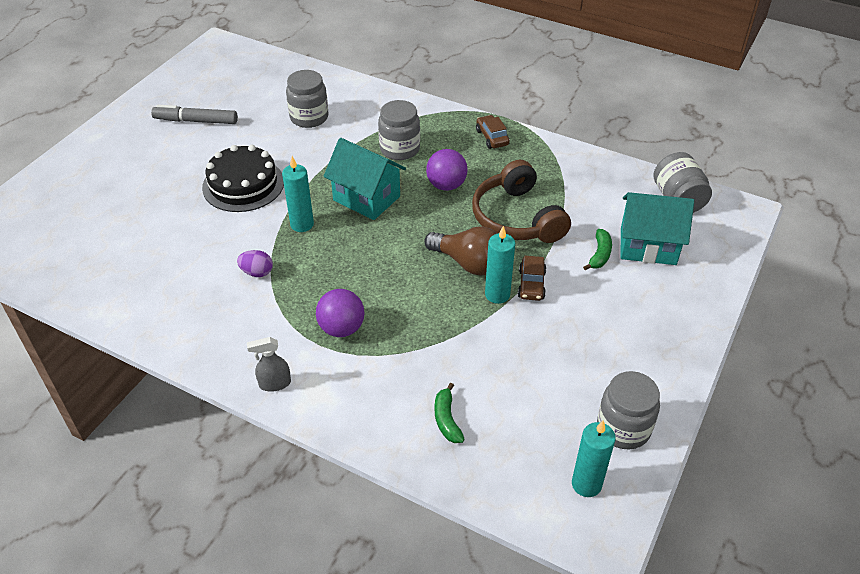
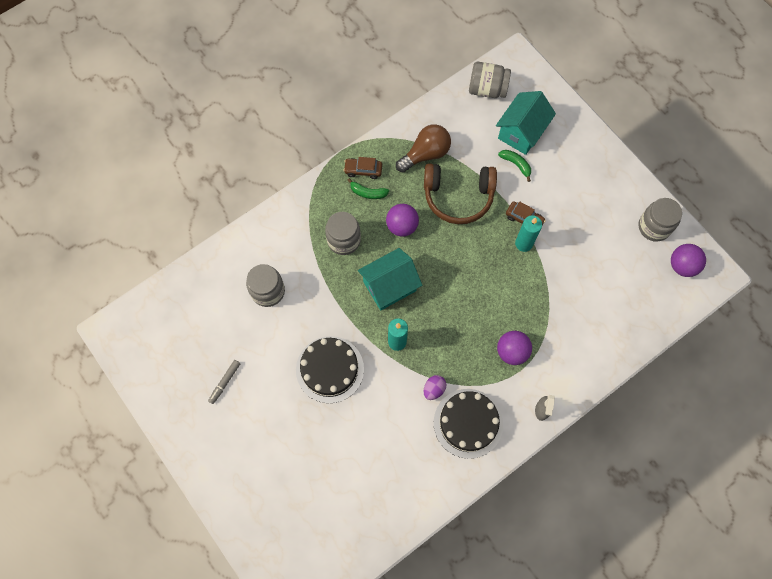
camera: 65 degrees left, 25 degrees up
(196, 121) = (225, 382): grey marker -> grey marker, size x0.62
(226, 316) = (468, 423): none -> black cake
(447, 419) = (610, 319): green banana -> green banana (368, 193)
(468, 263) = (487, 248): brown light bulb -> brown light bulb (425, 154)
(586, 484) = (682, 266): turquoise candle -> purple ball

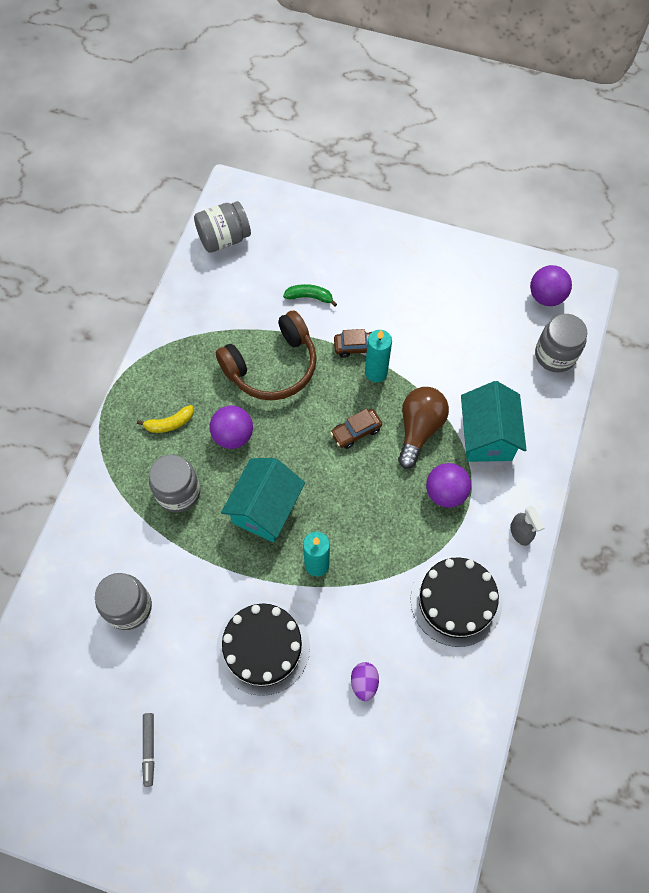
camera: 35 degrees left, 5 degrees down
(363, 170) = (147, 402): brown car -> brown car (356, 432)
(368, 193) = (169, 423): green banana -> yellow banana
(425, 154) = (205, 343): brown light bulb -> brown light bulb (419, 429)
(434, 389) = (394, 589): purple egg -> purple egg (364, 683)
(521, 132) = (291, 261): turquoise house -> turquoise house (487, 436)
(654, 227) = (491, 275): grey jar -> grey jar (555, 355)

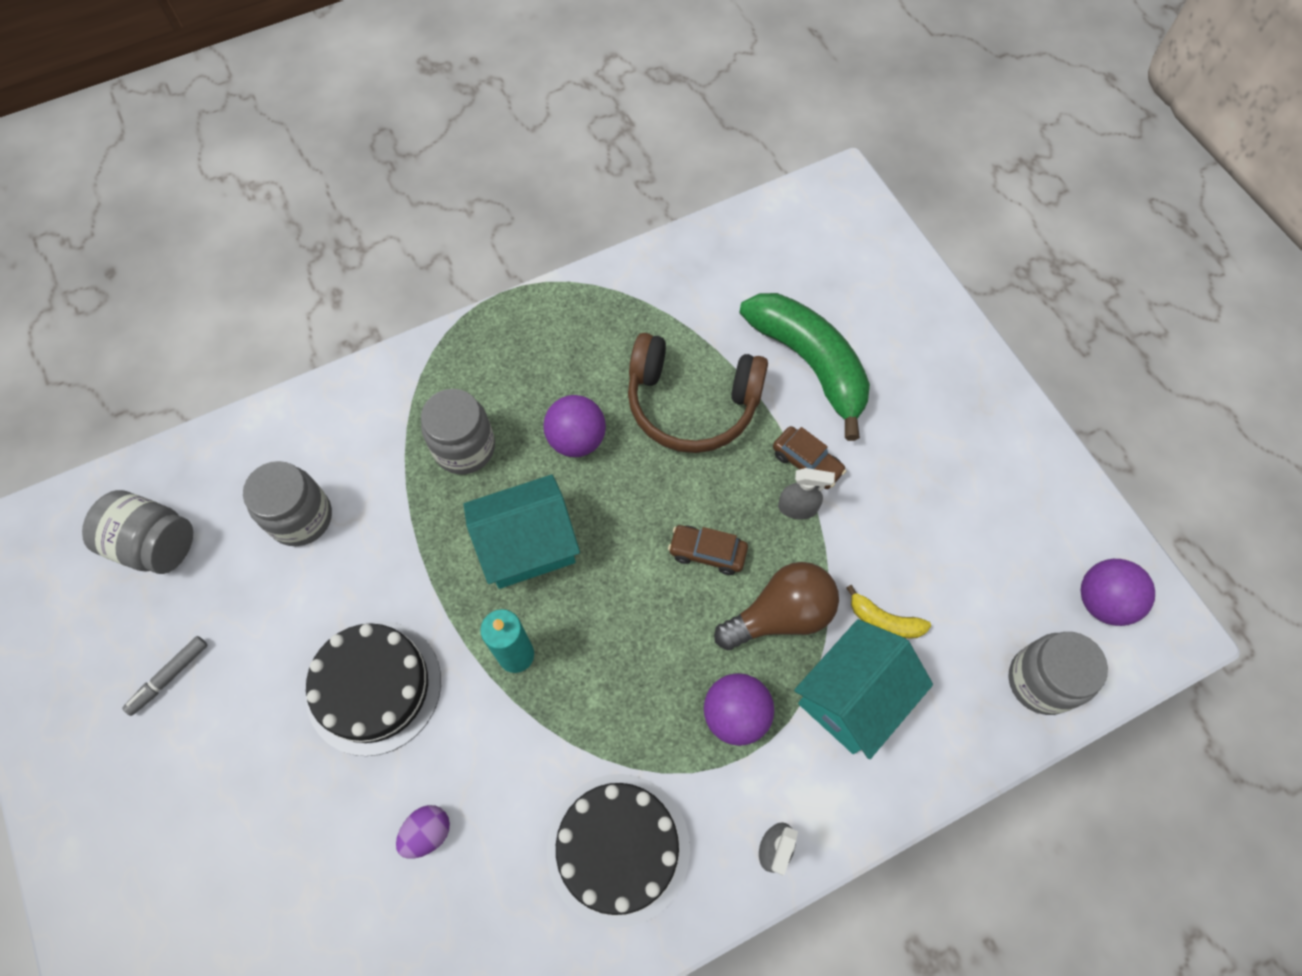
camera: 45 degrees right, 0 degrees up
(169, 423) = (529, 371): yellow banana -> yellow banana (884, 620)
(224, 238) = (782, 229): grey jar -> grey jar (155, 544)
(309, 297) = (809, 364): green banana -> green banana, size x2.30
(376, 372) = (798, 508): turquoise candle -> grey spray bottle

